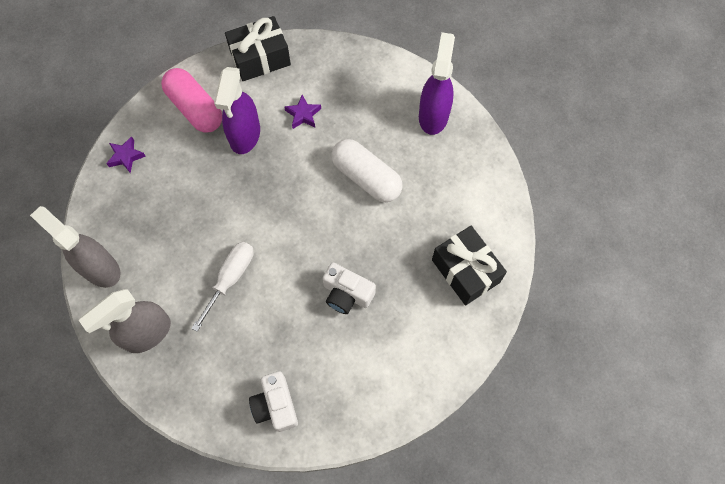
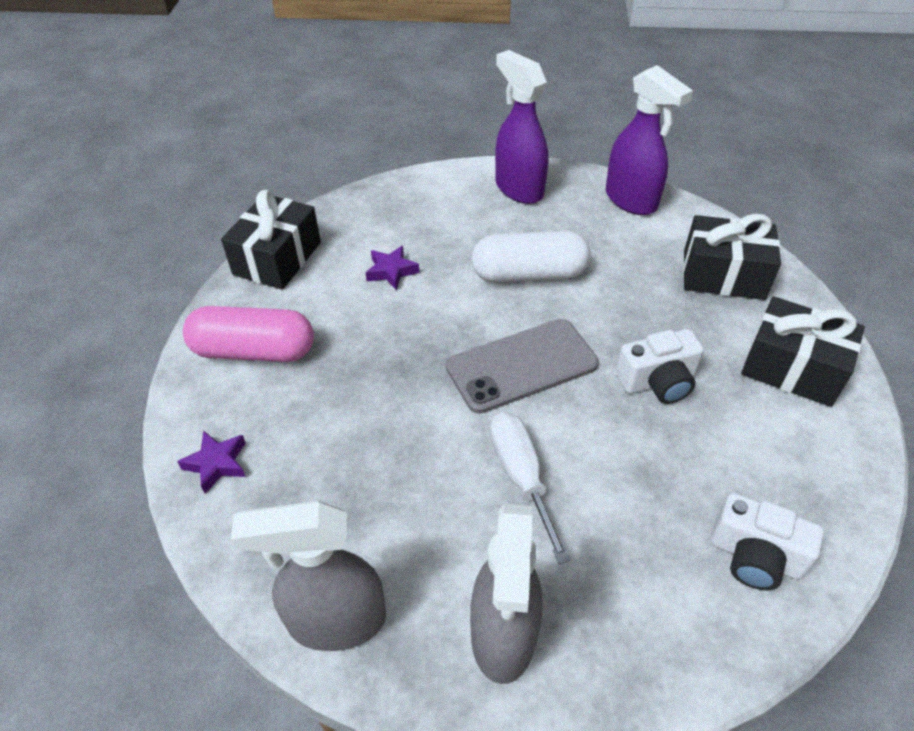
camera: 45 degrees left, 20 degrees down
(244, 135) = (349, 332): purple spray bottle -> purple spray bottle (631, 200)
(297, 226) = (522, 366): none -> grey phone
(420, 351) = (792, 368): none -> black gift

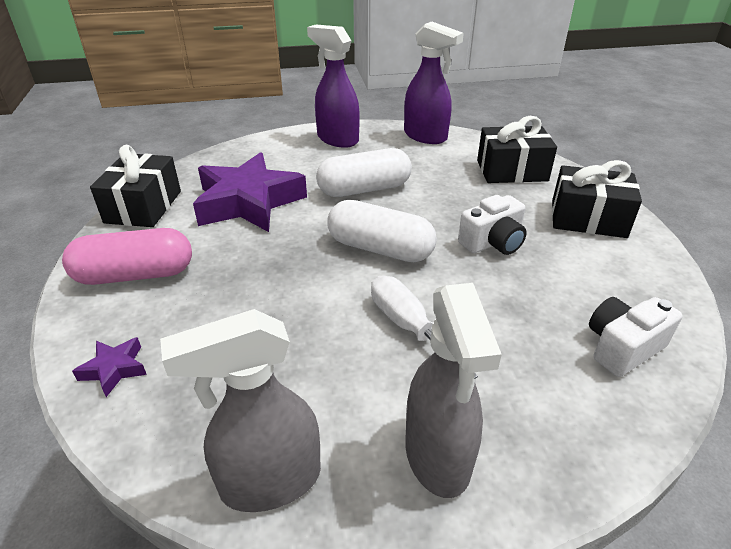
camera: 15 degrees left, 10 degrees down
(391, 271) = (248, 202): purple star -> purple star, size x2.42
(522, 366) = (380, 249): grey phone -> white capsule
(754, 556) = (622, 347): white camera -> white camera turned 135 degrees clockwise

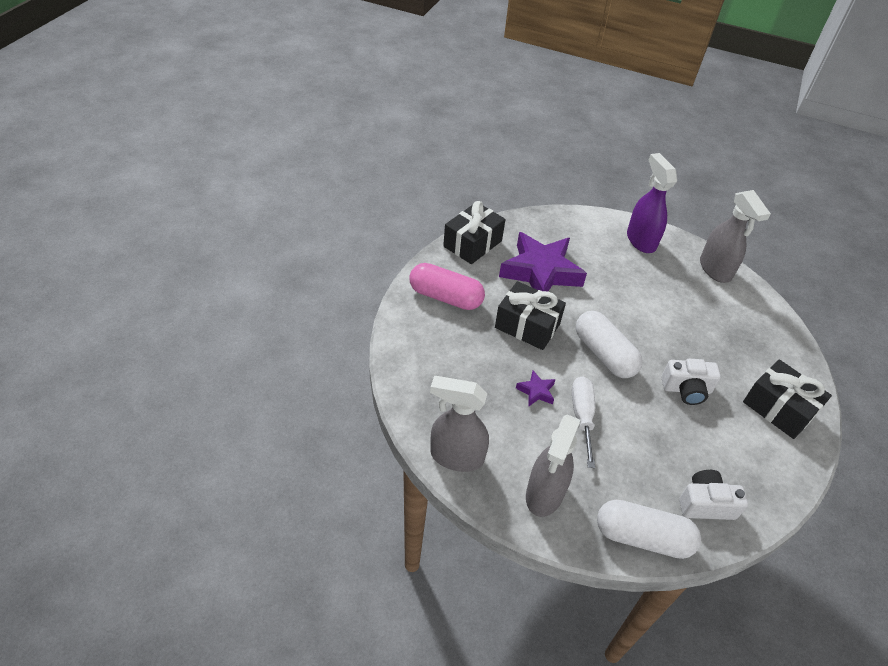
camera: 30 degrees right, 10 degrees up
(114, 369) = (411, 355): purple star -> purple star (536, 391)
(364, 189) = (628, 299): white capsule -> white capsule (642, 537)
(425, 136) = (715, 270): purple spray bottle -> grey spray bottle
(511, 171) = (758, 337): black gift -> black gift (527, 326)

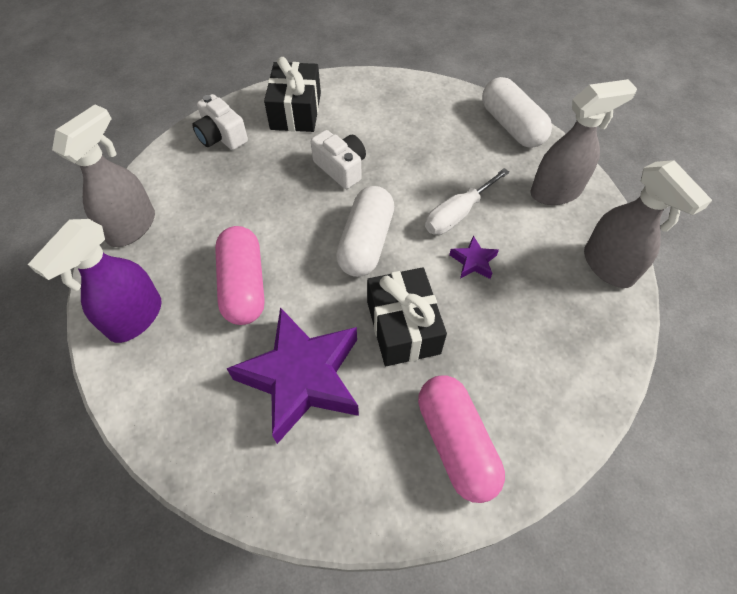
camera: 130 degrees left, 10 degrees up
(472, 243) = (328, 502): black gift -> none
(623, 286) = (243, 285): none -> pink capsule
(705, 504) = (441, 110): white camera -> white camera (221, 136)

